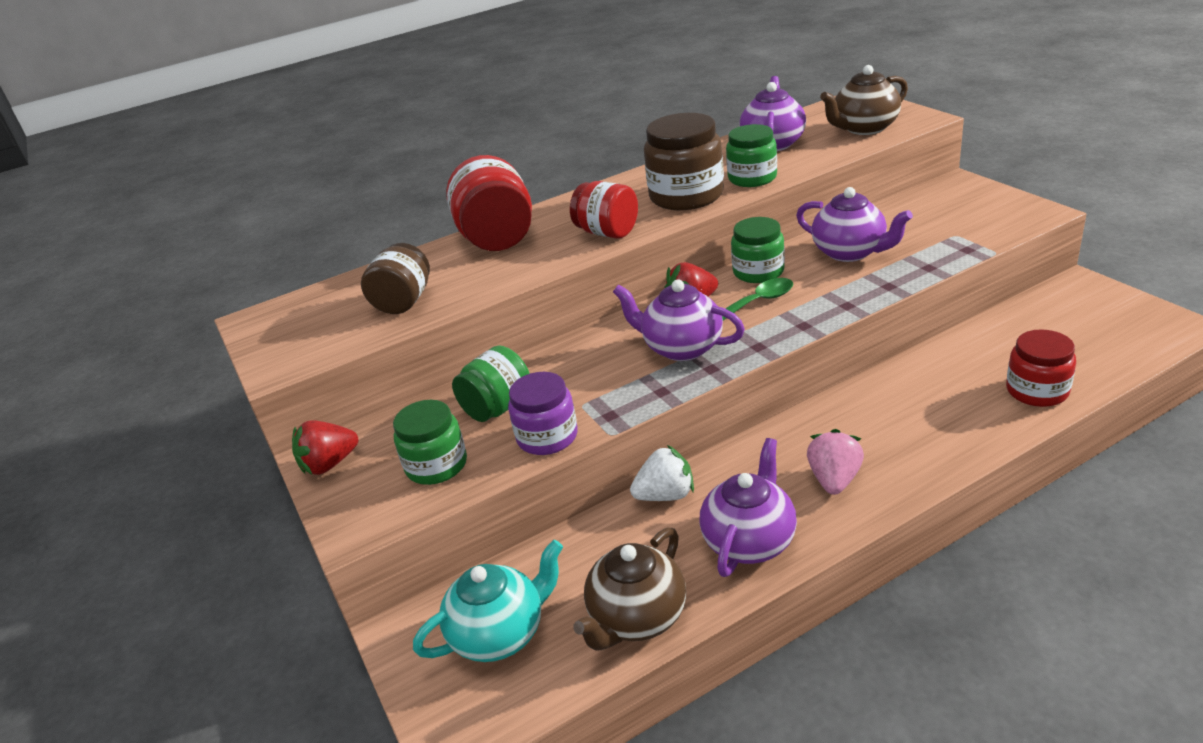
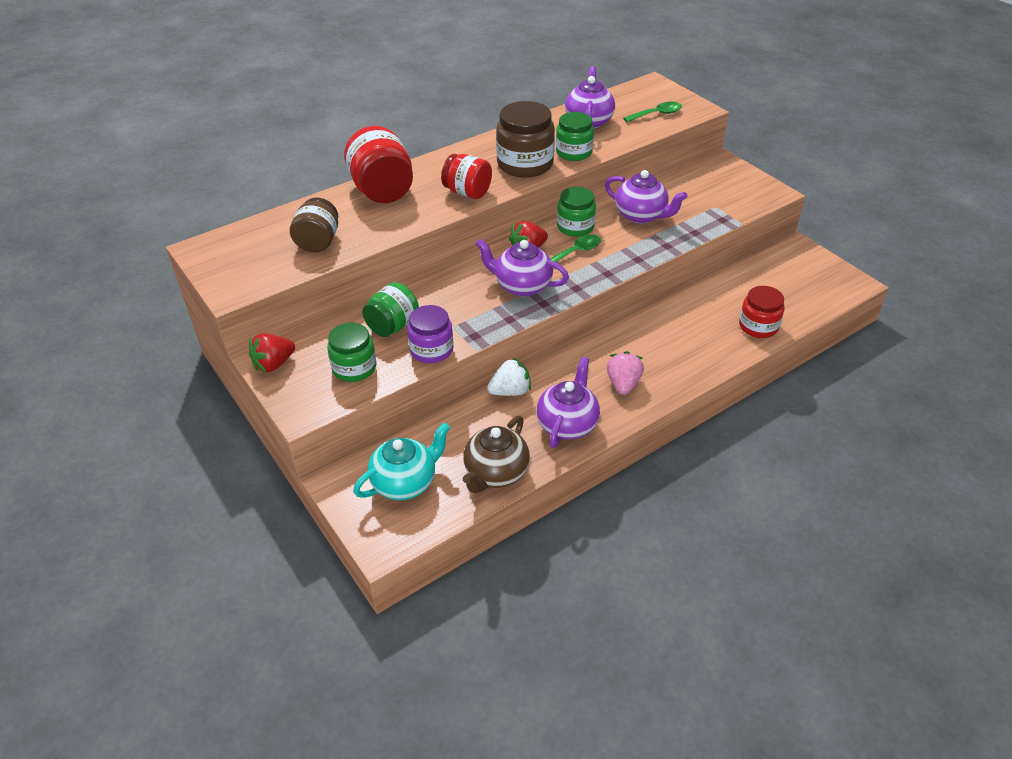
camera: 10 degrees left, 10 degrees up
(864, 129) = (657, 114): brown teapot -> green spoon

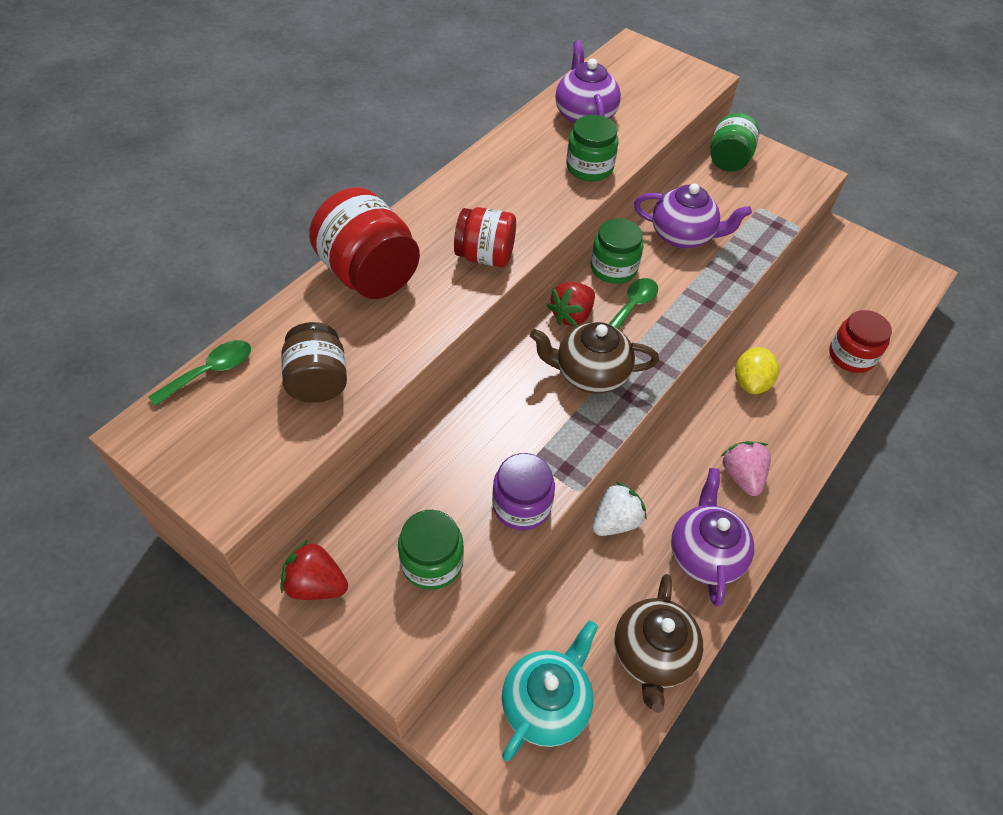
camera: 20 degrees left, 10 degrees up
(274, 364) = (316, 584): red strawberry -> red strawberry turned 75 degrees clockwise
(393, 326) = (453, 477): green jar -> green jar (728, 160)
(522, 286) = (590, 374): purple teapot -> brown teapot
(525, 164) = (537, 196): brown jar -> none
(657, 114) = (660, 93): green spoon -> green spoon (211, 372)
(663, 328) = (751, 382): none -> yellow lemon

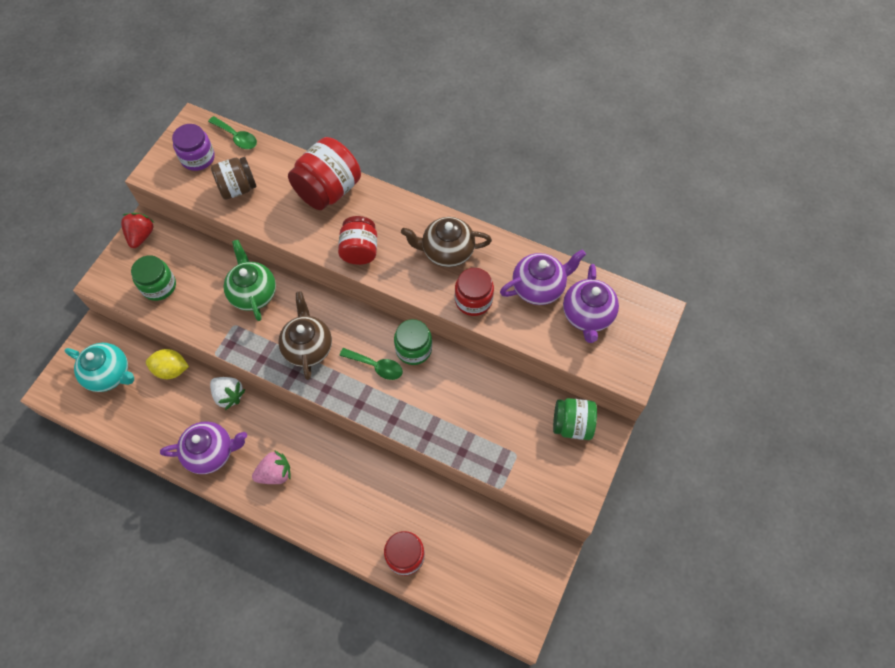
camera: 80 degrees right, 10 degrees up
(483, 429) = (253, 293): none -> green teapot
(522, 505) = (200, 324): purple jar -> purple jar (198, 158)
(572, 315) = (359, 328): red strawberry -> none
(589, 167) = (473, 300): green jar -> red jar
(652, 655) = (141, 427): brown teapot -> brown teapot (446, 252)
(683, 236) = (463, 395): purple teapot -> purple teapot (587, 315)
(751, 382) = (361, 476): yellow lemon -> yellow lemon (171, 370)

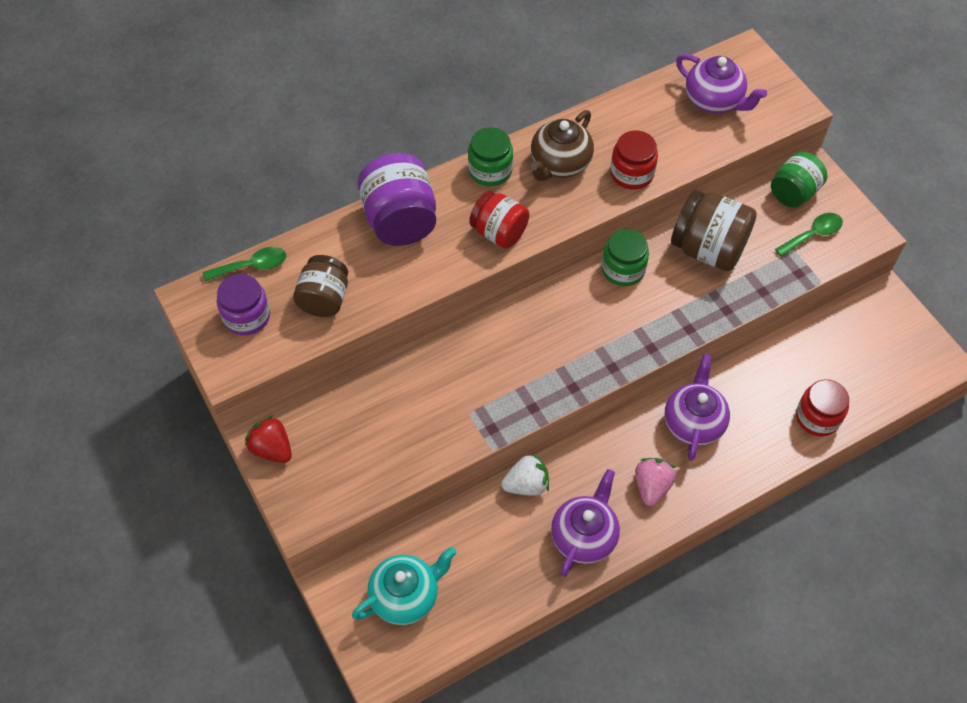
camera: 55 degrees left, 5 degrees down
(159, 286) = (358, 463): green jar -> green jar (490, 170)
(171, 370) = (450, 527): yellow lemon -> none
(253, 293) = (444, 375): green teapot -> none
(308, 347) = (551, 358): brown teapot -> none
(328, 190) = (400, 220): red jar -> purple jar
(376, 366) = (619, 311): green spoon -> green spoon (813, 234)
(473, 394) = (708, 249): none -> brown jar
(539, 287) = (656, 118): purple teapot -> purple teapot (693, 422)

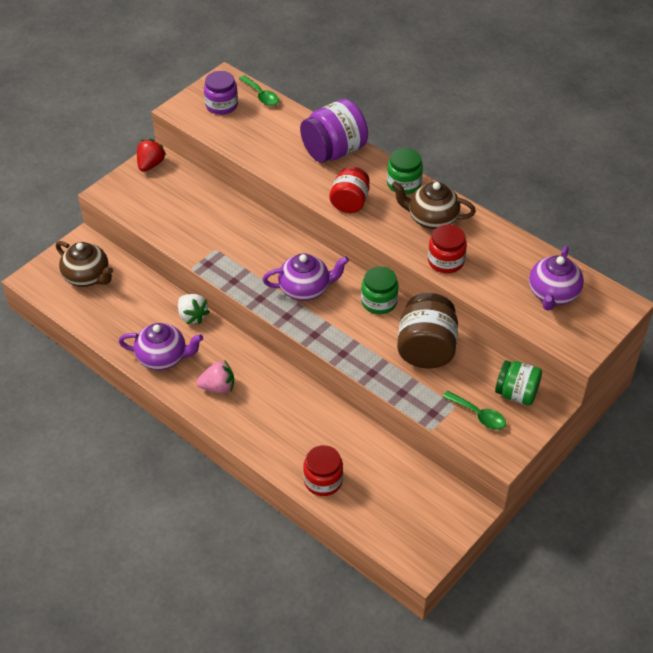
camera: 70 degrees right, 10 degrees down
(324, 299) = (251, 134): brown jar -> none
(406, 596) = (87, 277): turquoise teapot -> brown teapot
(693, 422) = (284, 400): purple teapot -> purple teapot (305, 289)

